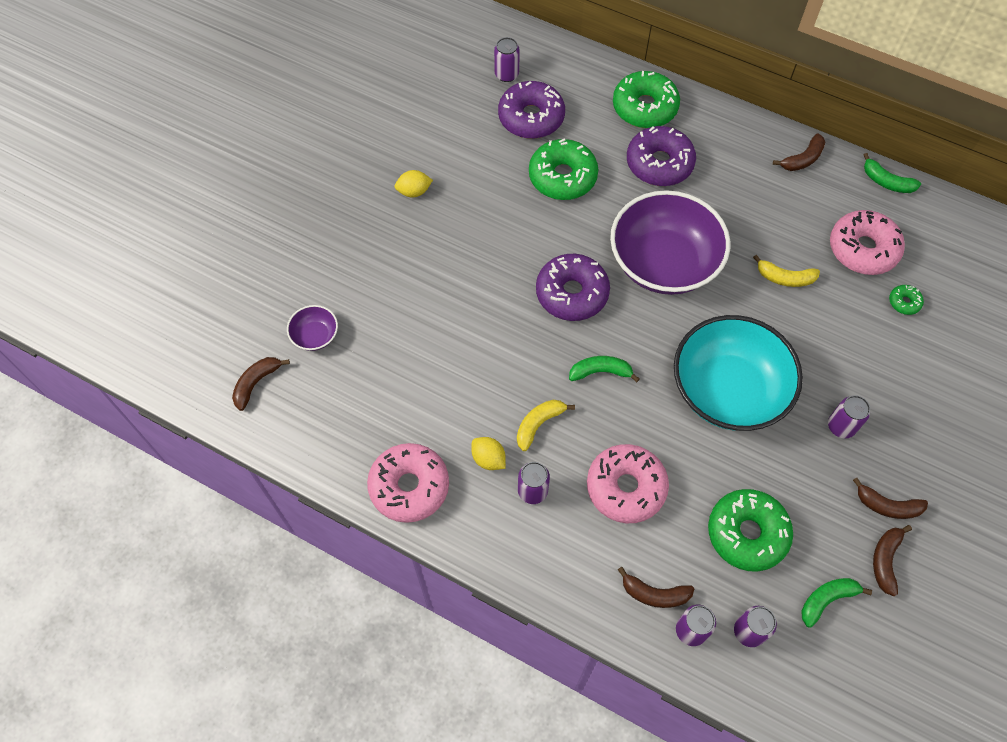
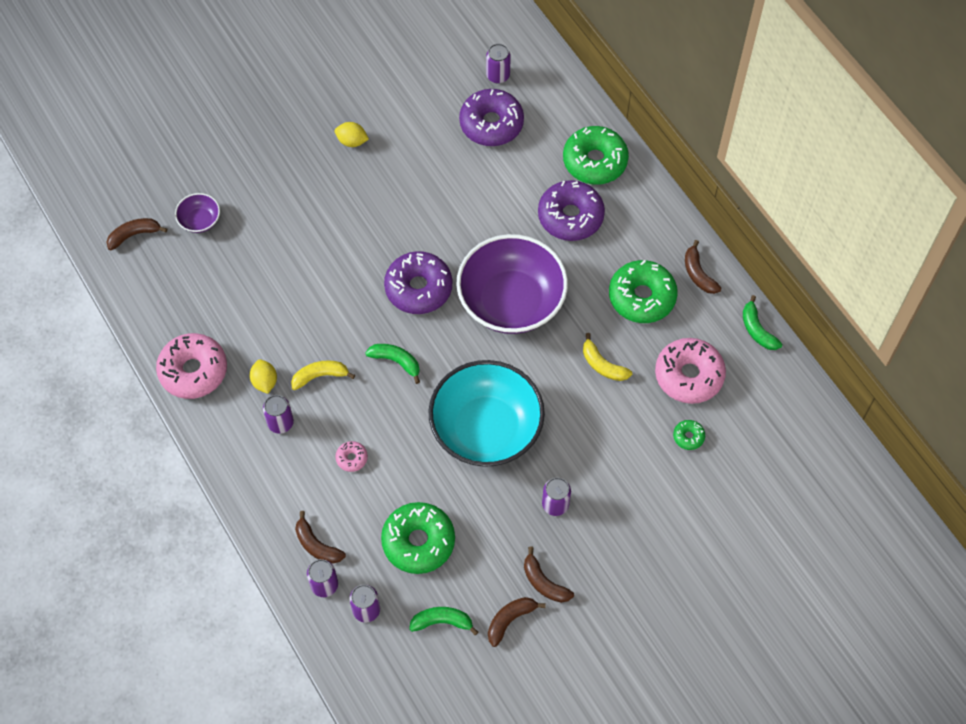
camera: 30 degrees right, 0 degrees up
(562, 177) = (481, 188): green donut -> green donut (642, 297)
(626, 487) = (352, 458): pink donut -> pink donut, size x0.45
(802, 159) = (698, 274): brown banana -> brown banana turned 75 degrees clockwise

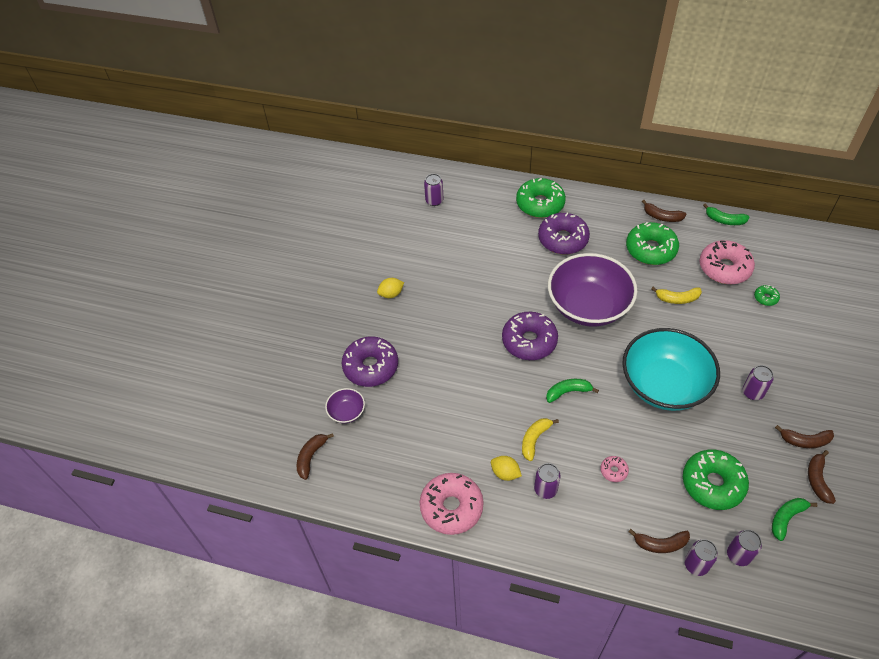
camera: 40 degrees left, 10 degrees down
(491, 124) = (461, 226): purple donut -> purple donut (371, 366)

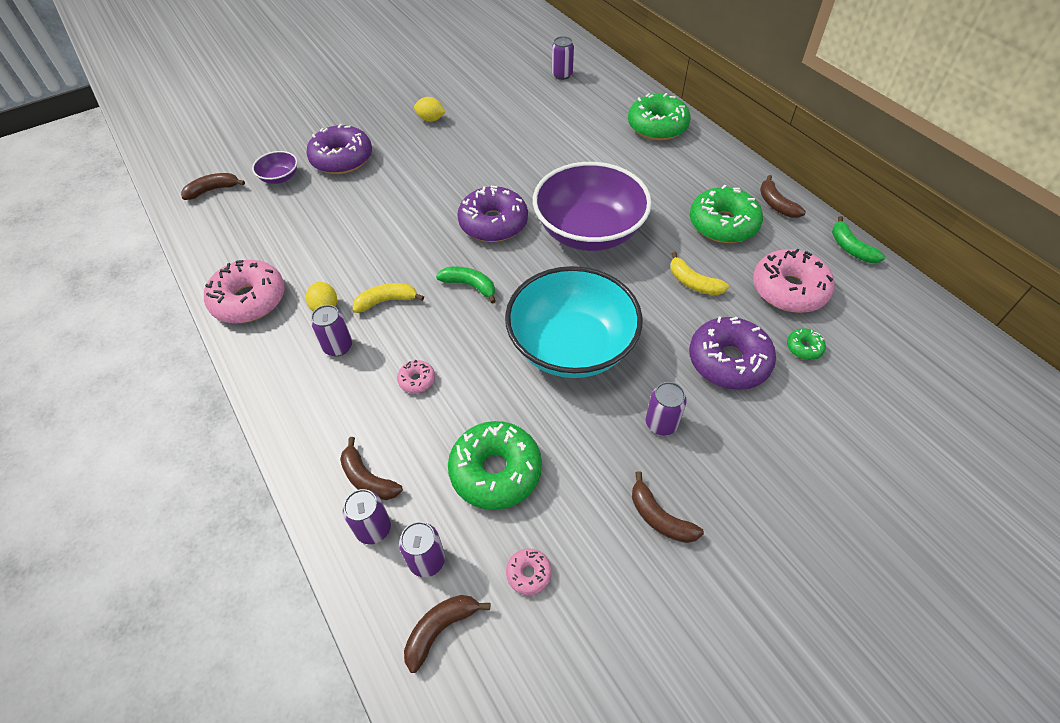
camera: 40 degrees right, 0 degrees up
(563, 239) = (640, 165): purple donut -> purple donut (728, 361)
(786, 518) = (529, 573): green banana -> pink donut
(817, 480) = (620, 569): brown banana -> brown banana (440, 629)

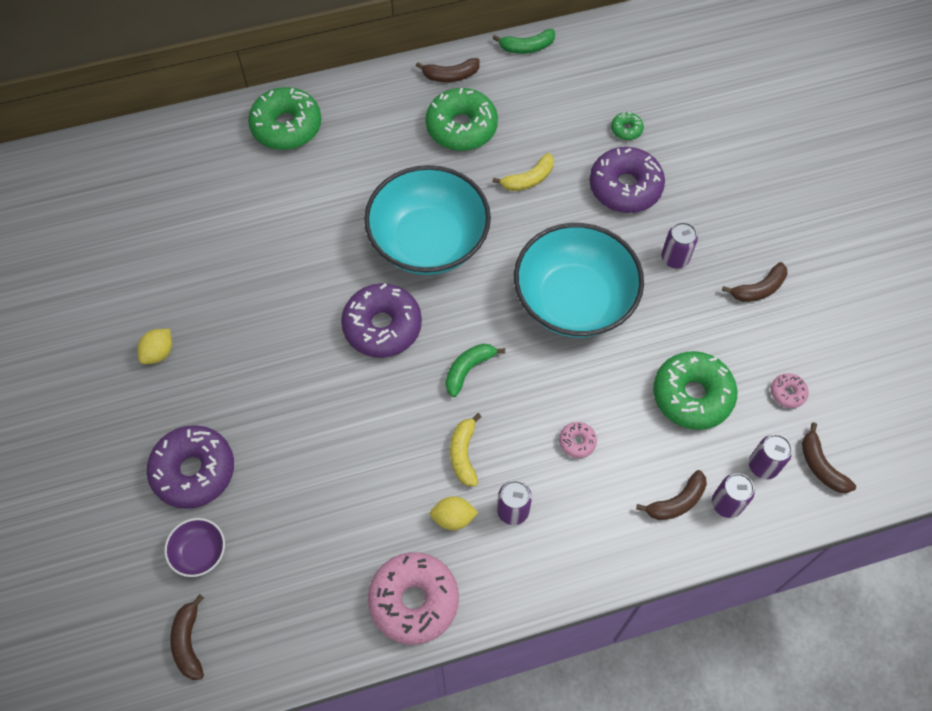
camera: 75 degrees left, 10 degrees up
(562, 75) = (138, 186): purple can -> none
(589, 231) = (428, 241): purple bowl -> turquoise bowl
(789, 290) = (560, 112): pink donut -> none

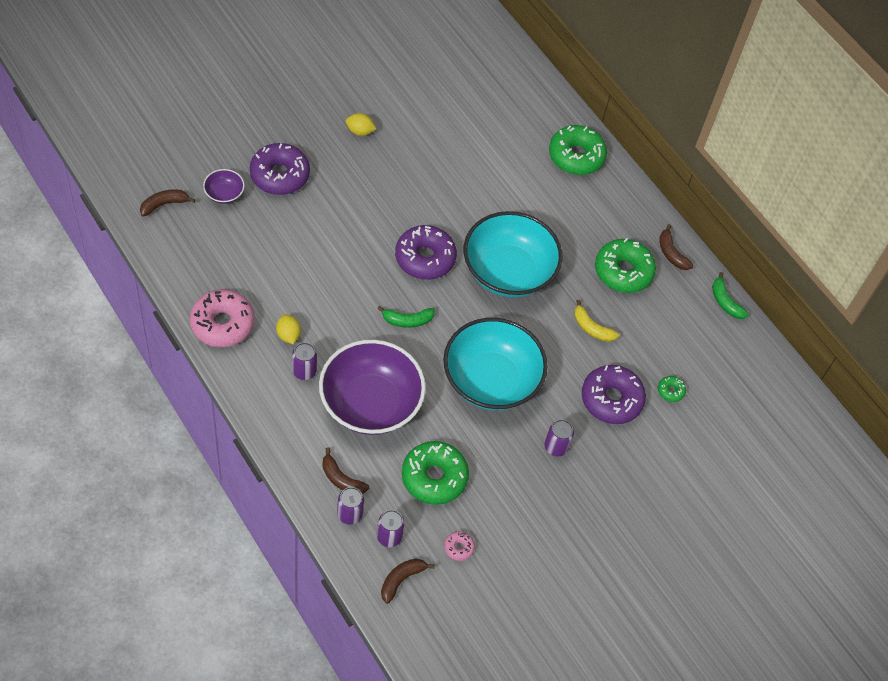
camera: 65 degrees right, 5 degrees down
(463, 454) = (339, 331): yellow banana -> none
(468, 369) = (407, 320): green banana -> green banana turned 150 degrees clockwise
(577, 442) = (370, 403): pink donut -> purple bowl
(758, 289) = (549, 514): brown banana -> none

